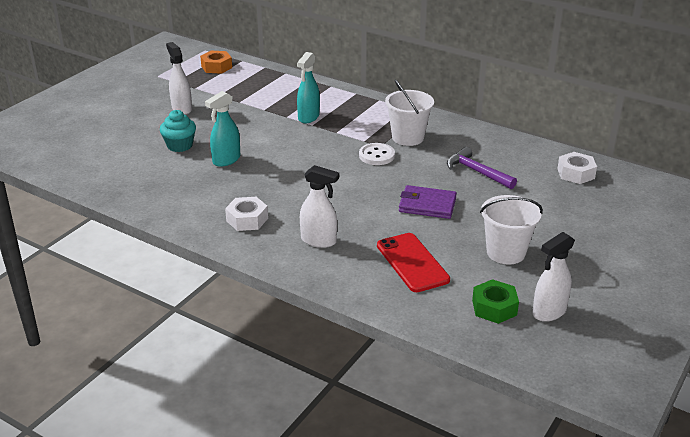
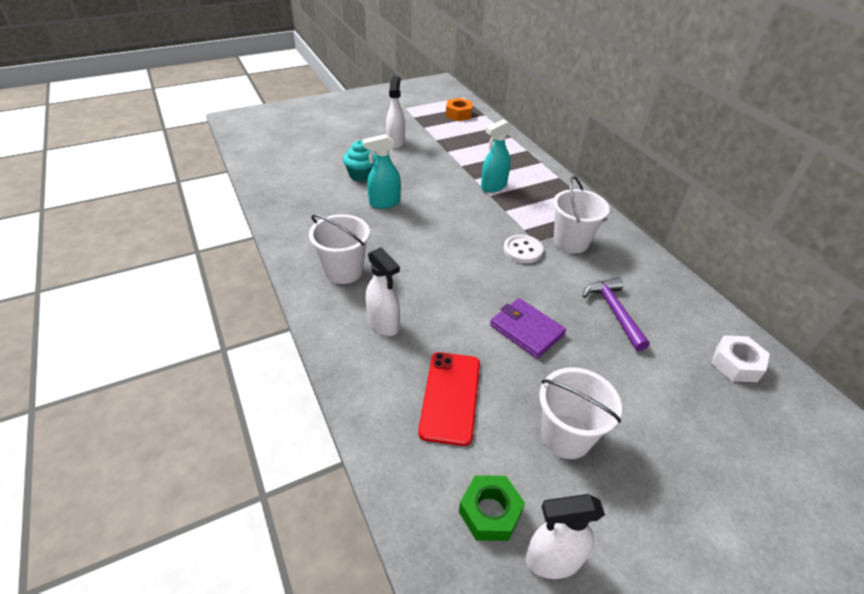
camera: 30 degrees right, 10 degrees up
(247, 219) = (344, 271): white nut -> white bucket

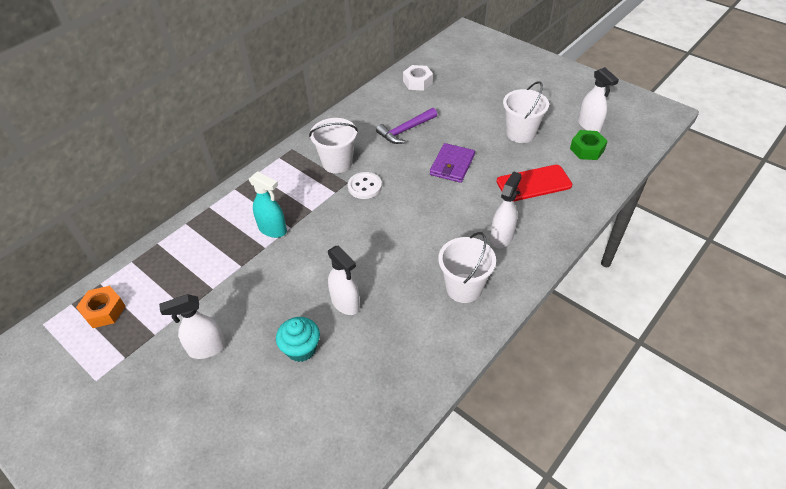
camera: 110 degrees left, 5 degrees up
(384, 203) = (345, 303): turquoise spray bottle -> white spray bottle

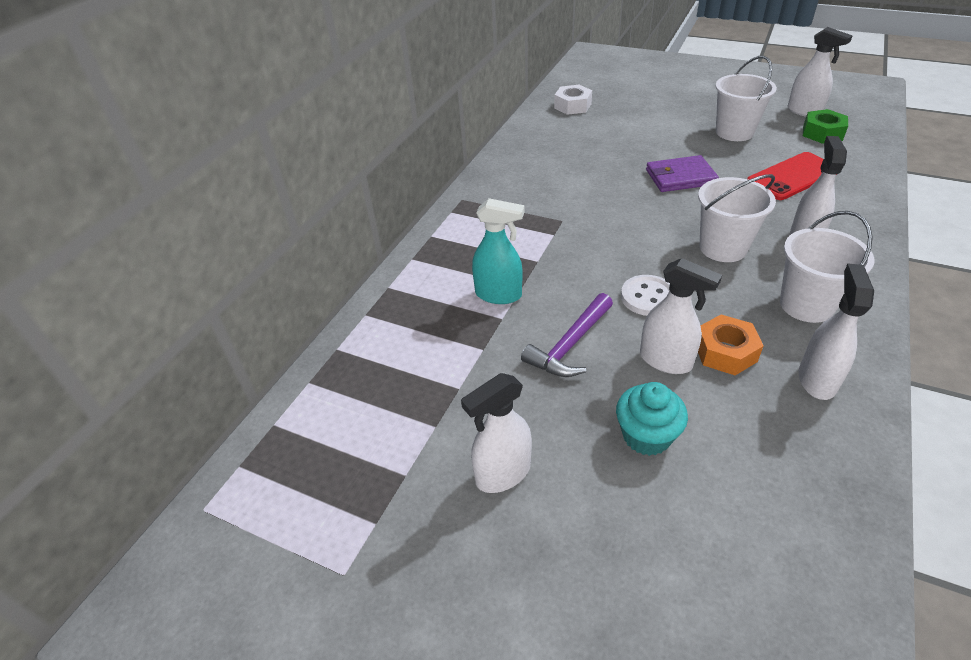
camera: 15 degrees left, 5 degrees down
(104, 311) = (301, 462): orange nut -> orange nut (725, 352)
(337, 163) = (533, 203): white bucket -> white bucket (723, 248)
(364, 186) = (588, 221): white button -> white button (648, 297)
(405, 130) = (595, 154): purple hammer -> purple hammer (570, 345)
(429, 341) = (817, 380): none -> white spray bottle
(452, 165) = (680, 177): purple wallet -> purple wallet turned 75 degrees clockwise

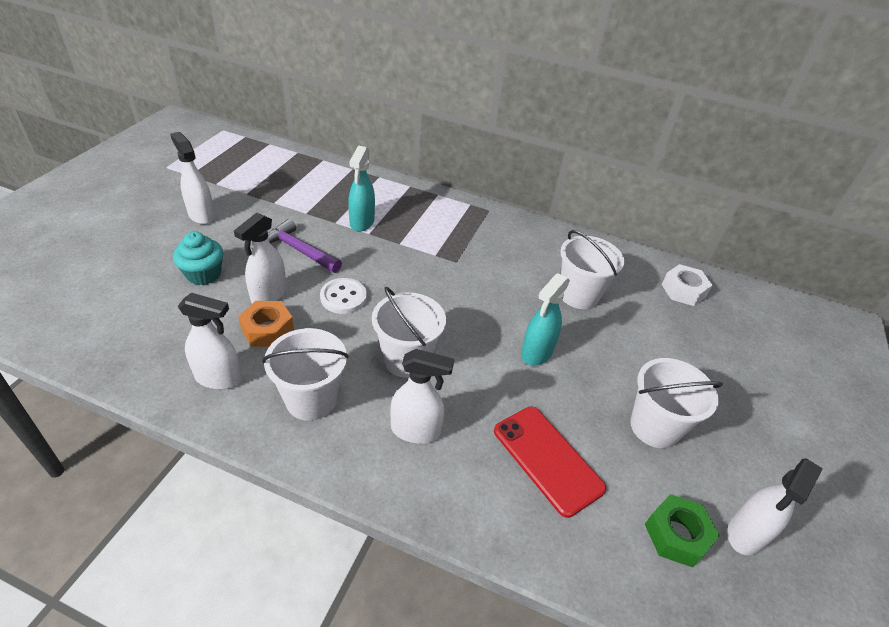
camera: 80 degrees right, 0 degrees up
(594, 153) = (578, 295): none -> white bucket
(680, 177) = (536, 353): purple wallet -> turquoise spray bottle

